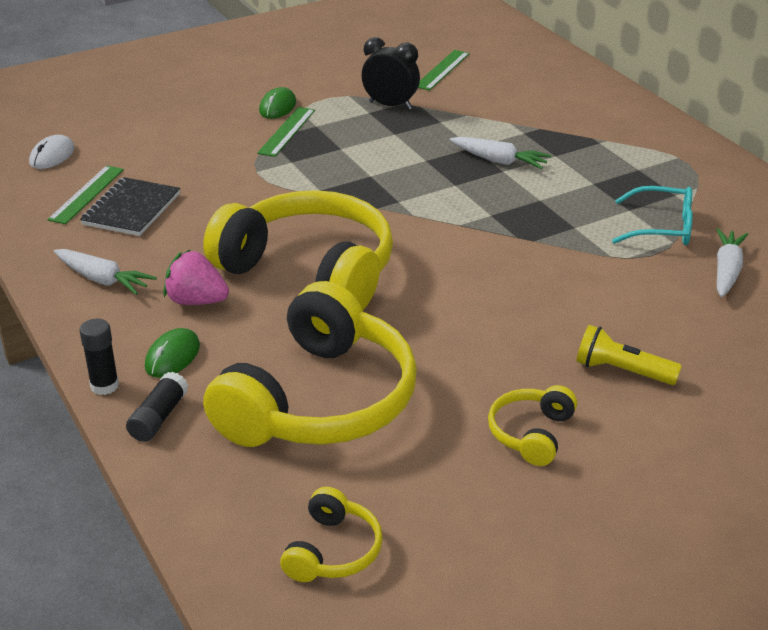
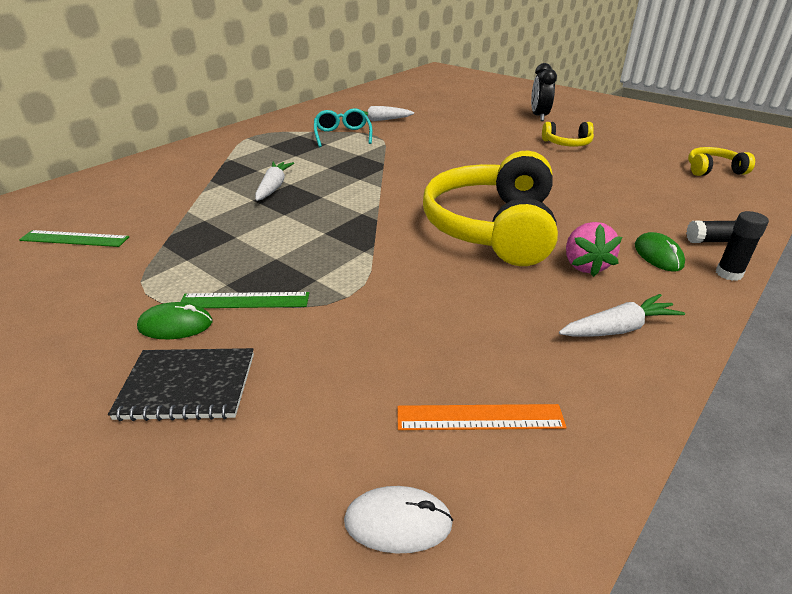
camera: 110 degrees left, 0 degrees up
(86, 194) = (480, 418): green ruler -> orange ruler
(102, 280) = (618, 328): white carrot -> white carrot turned 60 degrees clockwise
(131, 209) = (483, 360): black notebook -> black notebook (187, 386)
(172, 356) = (658, 255): green mouse -> green mouse turned 75 degrees clockwise
(319, 400) = (621, 194): yellow headphones -> none
(390, 105) = (168, 251): black clock -> black clock (539, 116)
(621, 371) = (493, 132): yellow flashlight -> none

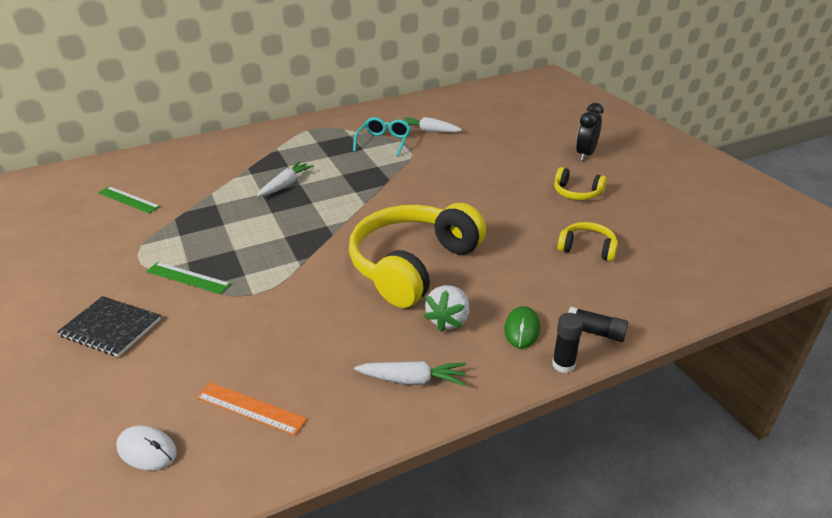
camera: 25 degrees right, 0 degrees up
(175, 325) = (136, 283): green mouse -> none
(585, 265) = (448, 320): pink strawberry -> white strawberry
(713, 170) = (692, 257): yellow headphones -> yellow headphones (587, 249)

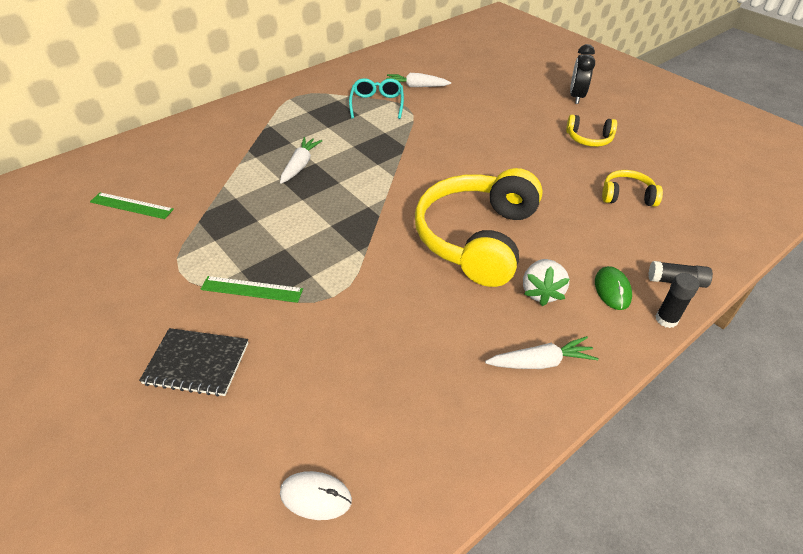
camera: 15 degrees left, 10 degrees up
(250, 408) = (399, 425): orange ruler -> none

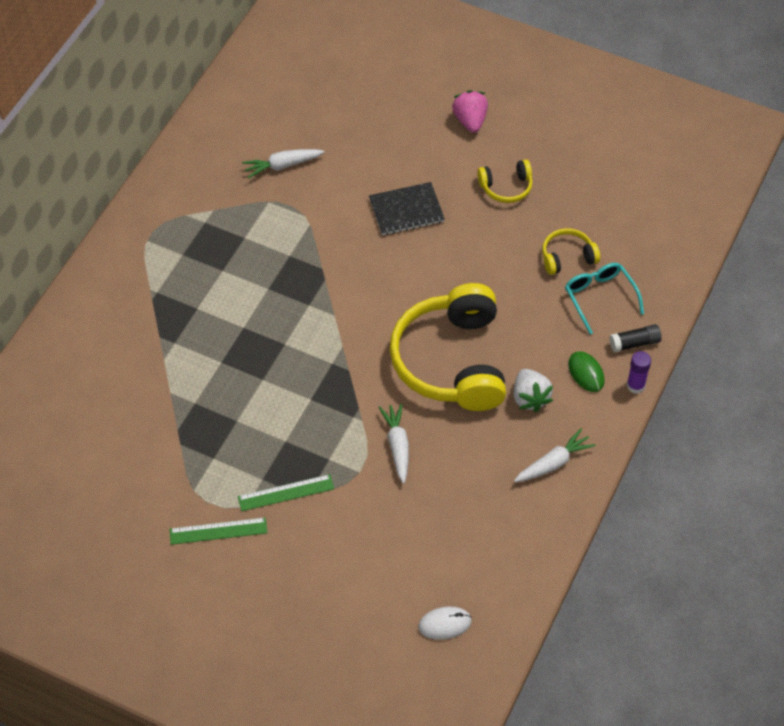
camera: 25 degrees left, 10 degrees up
(131, 205) = (97, 452): green ruler -> green ruler (218, 531)
(197, 363) = (291, 573): black notebook -> black notebook (406, 210)
(300, 165) = (230, 336): white carrot -> white carrot (397, 446)
(377, 104) = (254, 213): turquoise glasses -> turquoise glasses (599, 297)
(576, 97) = (470, 121): black clock -> pink strawberry
(666, 319) = (635, 386): black glue stick -> purple glue stick

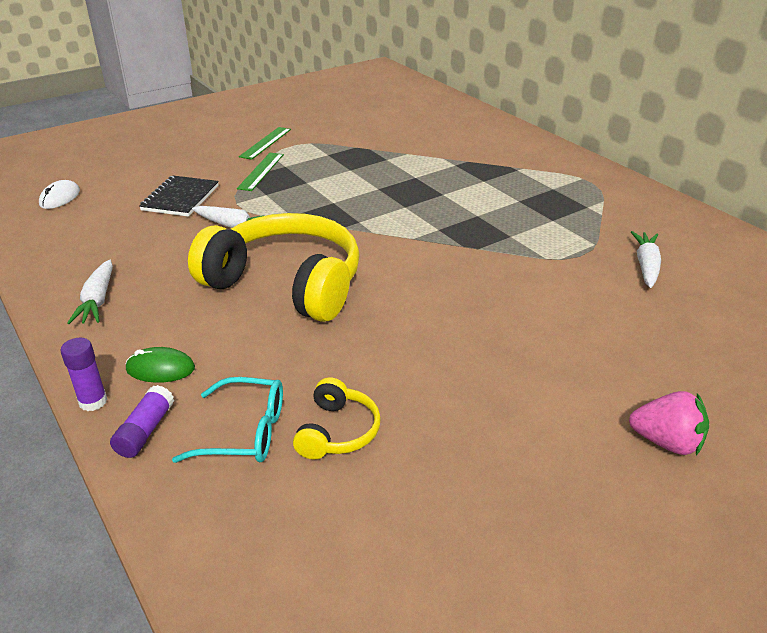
camera: 120 degrees right, 20 degrees down
(406, 210) = (522, 325): black notebook -> black notebook (180, 198)
(506, 187) = (507, 425): yellow headphones -> none
(530, 398) = (184, 315): white strawberry -> none
(634, 343) = (145, 431): black glue stick -> purple glue stick

